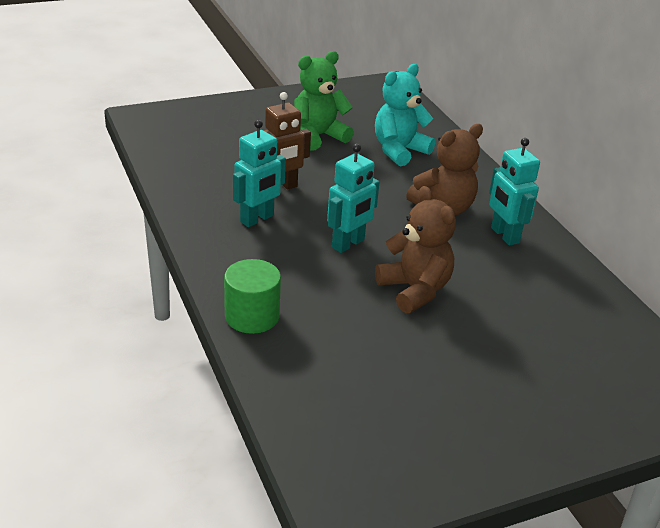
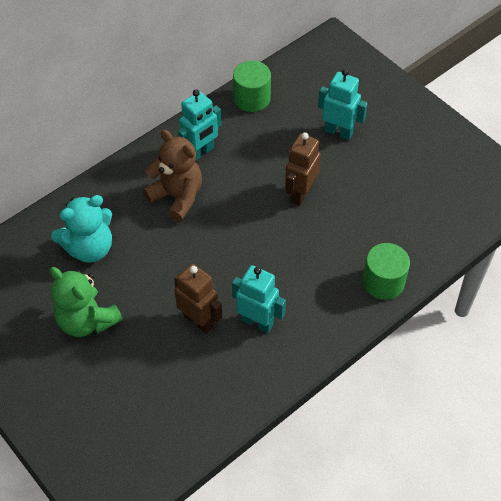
camera: 105 degrees left, 20 degrees up
(348, 244) = (262, 248): turquoise robot -> turquoise robot (338, 132)
(399, 150) = (89, 248): turquoise teddy bear -> turquoise teddy bear turned 60 degrees counterclockwise
(414, 290) = (300, 193): brown teddy bear -> brown robot
(588, 293) = (252, 98): none -> green cylinder

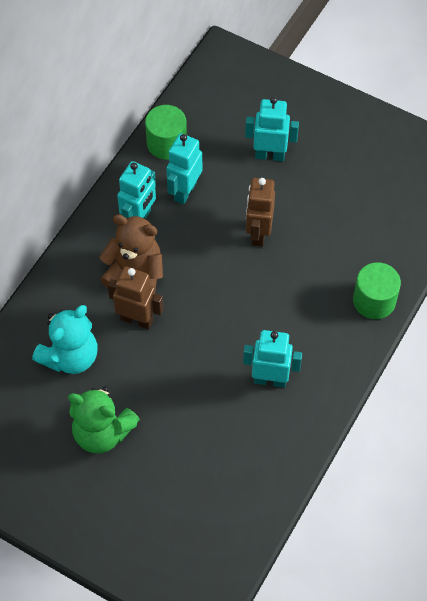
camera: 20 degrees left, 5 degrees up
(199, 321) = (213, 397): brown robot -> brown robot (137, 319)
(250, 141) = (184, 191): none -> turquoise robot

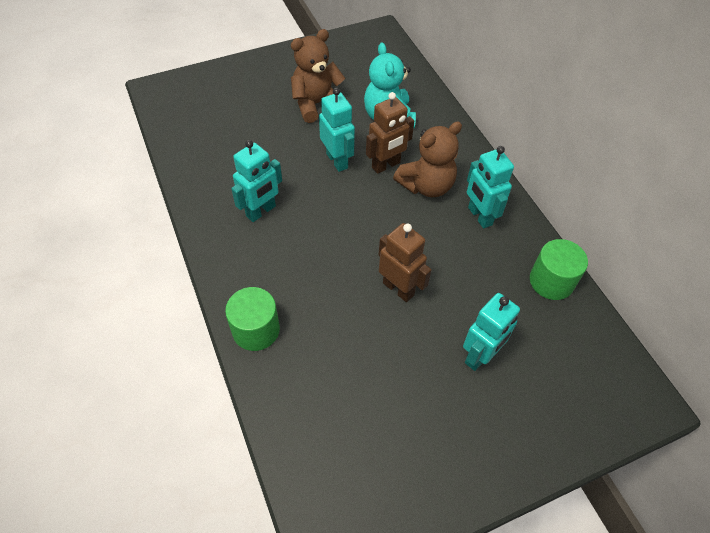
camera: 125 degrees right, 5 degrees down
(102, 432) = (316, 104): green teddy bear -> brown teddy bear
(184, 191) = (486, 263): turquoise robot -> turquoise robot (337, 161)

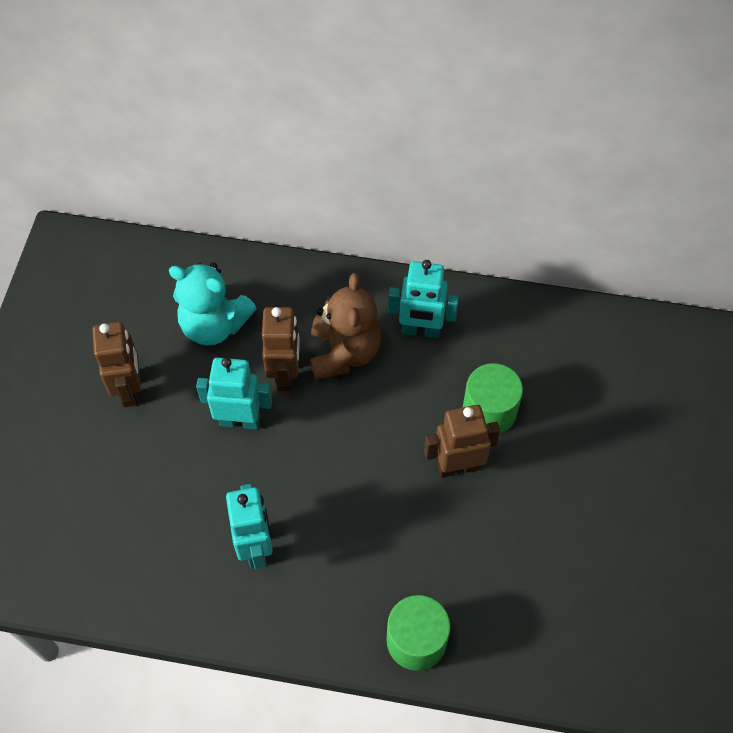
camera: 55 degrees left, 5 degrees up
(316, 104) = (130, 389): brown teddy bear -> brown robot
(480, 356) = (580, 442): turquoise robot -> none
(551, 281) = (540, 322): green cylinder -> green cylinder (489, 411)

